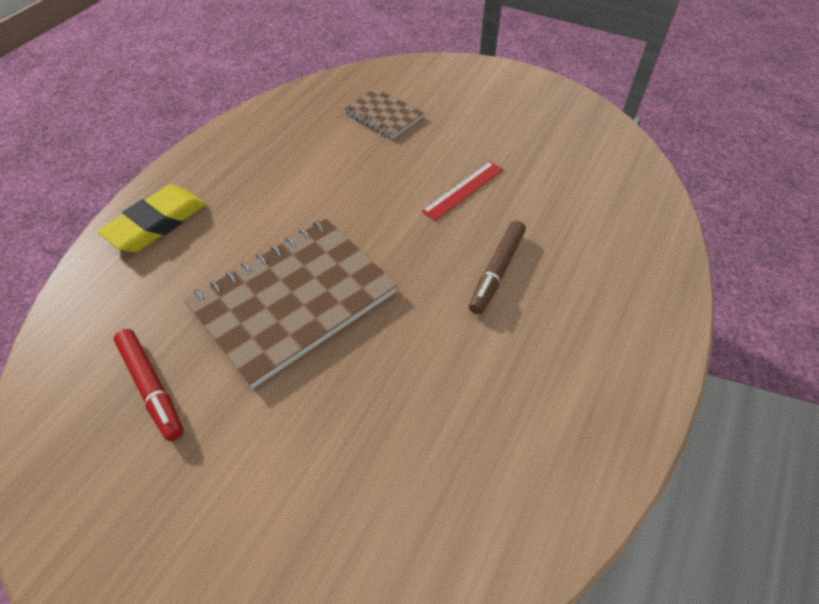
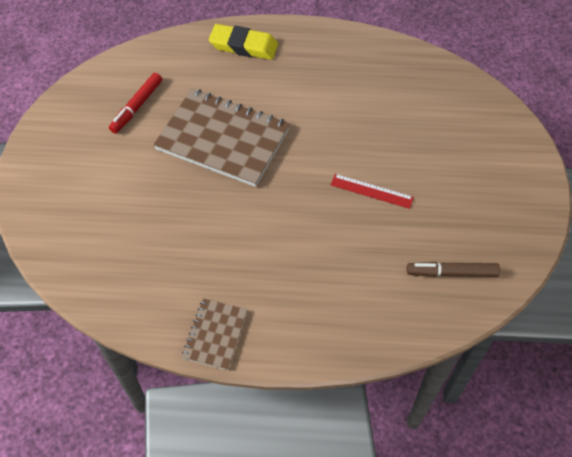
camera: 65 degrees right, 5 degrees up
(383, 115) = (423, 112): brown notebook -> brown notebook (215, 334)
(496, 271) = (304, 236): brown marker -> brown marker (451, 273)

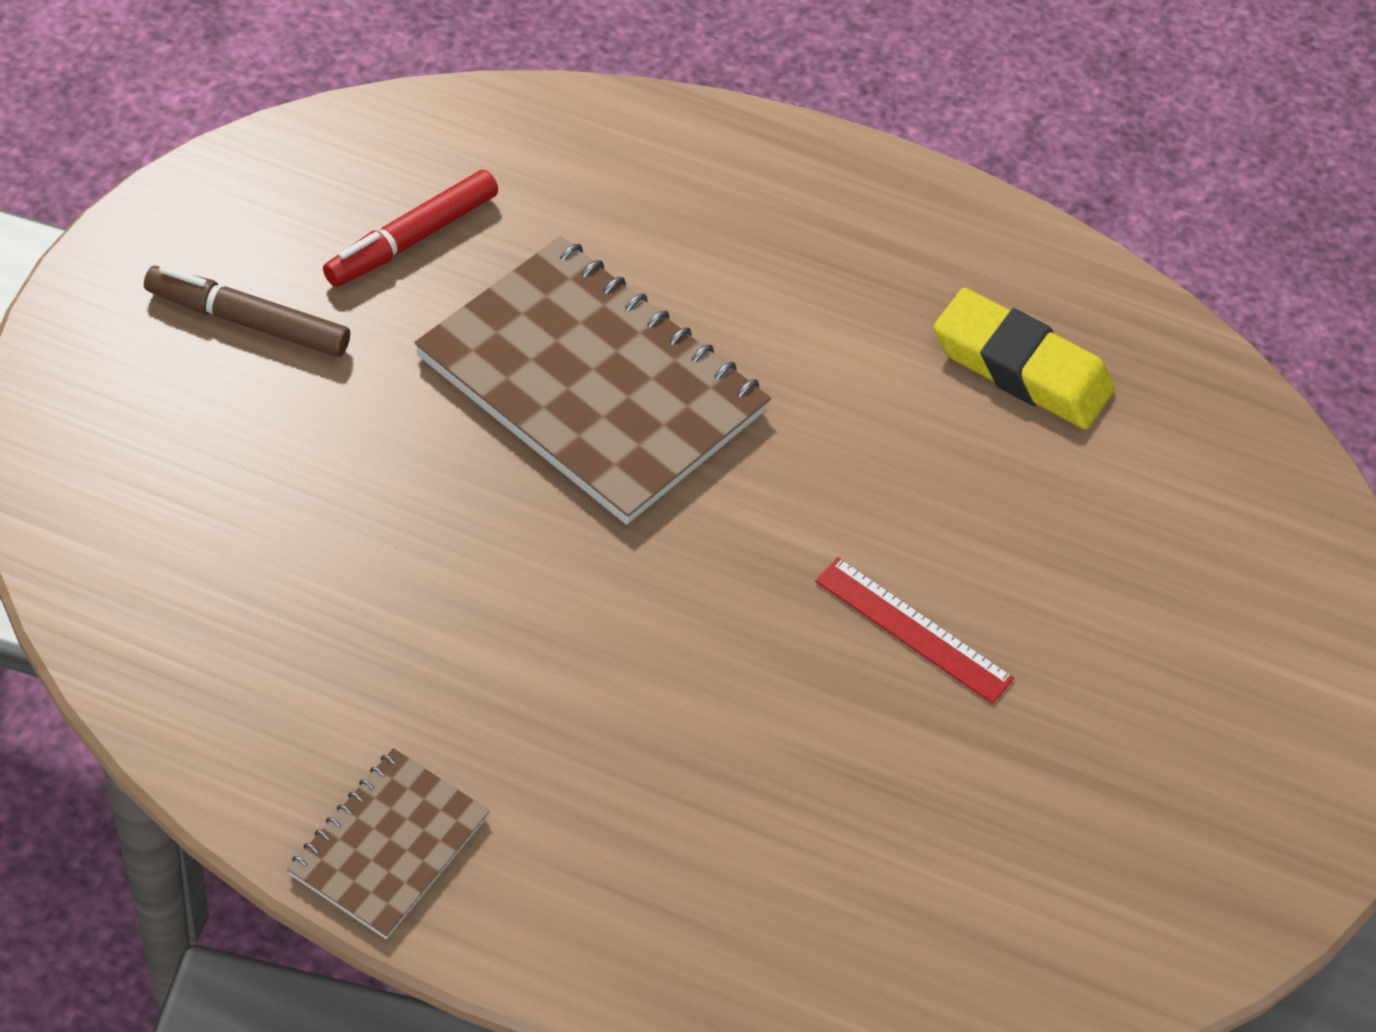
camera: 10 degrees right, 5 degrees down
(244, 46) = (733, 173): yellow eraser -> yellow eraser (1020, 368)
(451, 273) = (1036, 896): brown marker -> brown marker (248, 322)

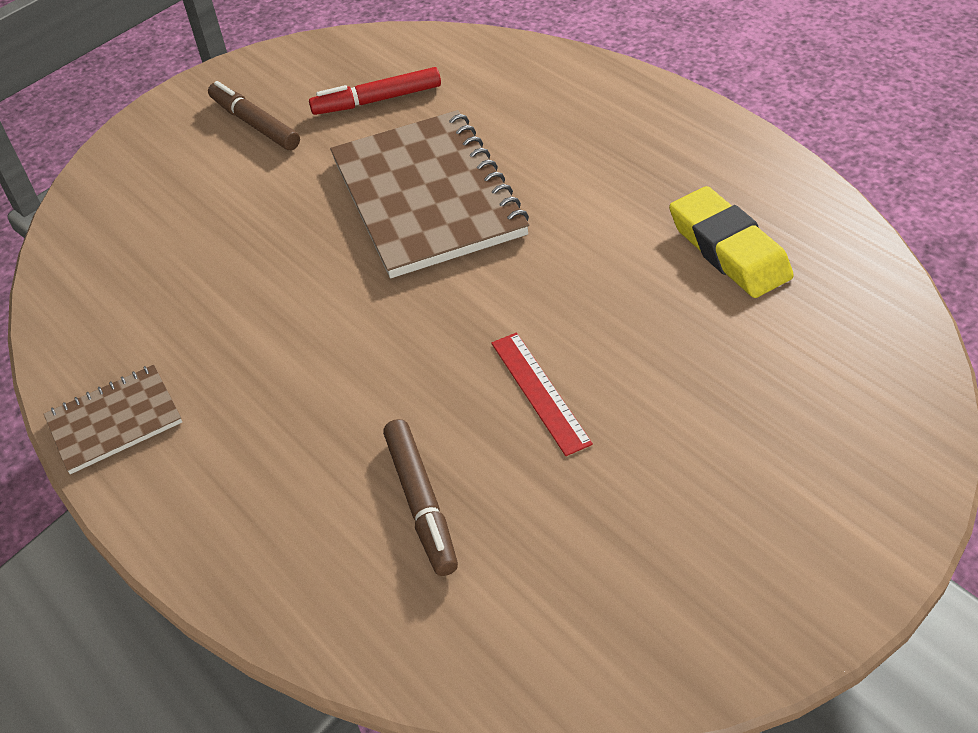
camera: 40 degrees right, 5 degrees down
(864, 818) = (421, 503): none -> brown marker

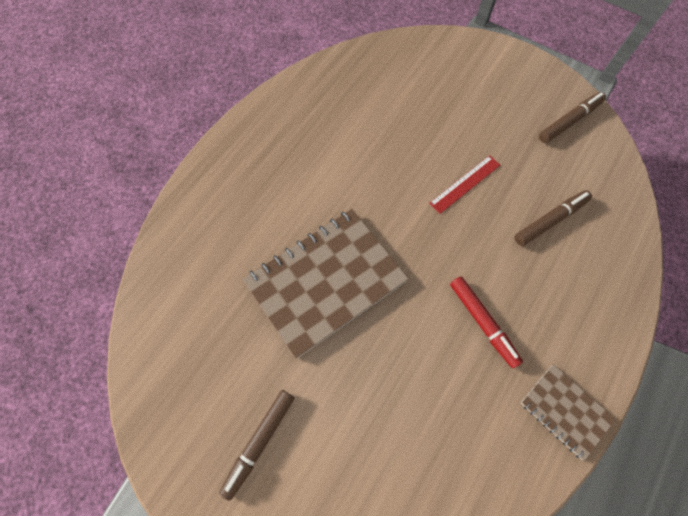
camera: 110 degrees left, 20 degrees up
(377, 100) = (222, 350): red marker -> red marker (482, 322)
(648, 621) = (569, 121): none -> brown marker
(729, 249) = (342, 117): yellow eraser -> none

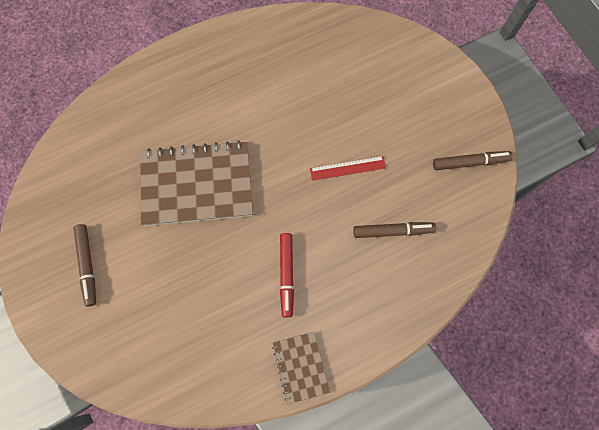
camera: 30 degrees right, 5 degrees up
(259, 442) = (87, 265): brown marker -> brown marker turned 75 degrees counterclockwise

